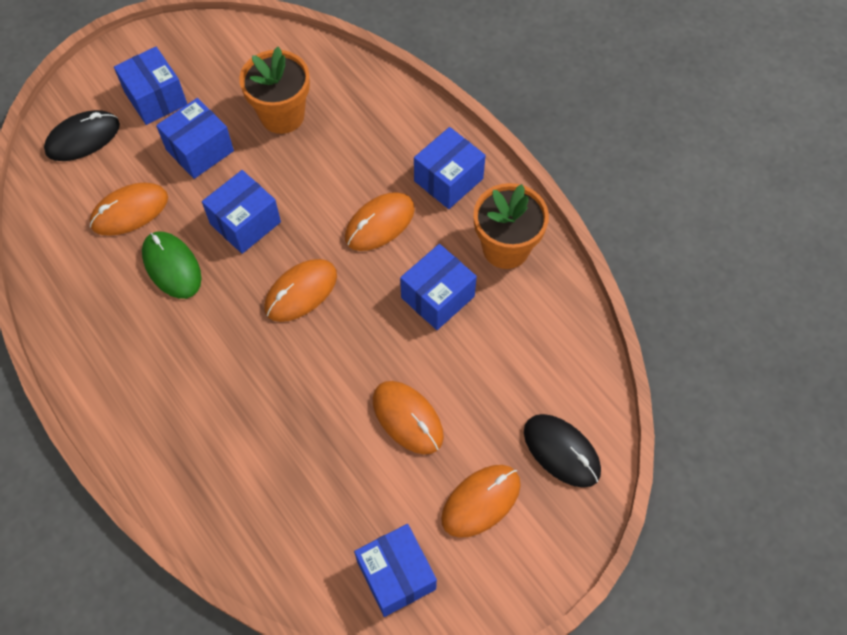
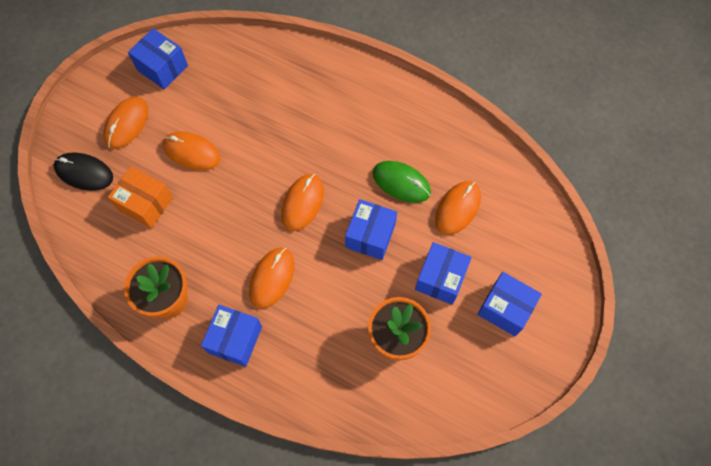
camera: 155 degrees right, 5 degrees up
(83, 138) = (533, 249): black mouse -> none
(437, 297) = (205, 240): blue box -> none
(493, 372) = (145, 204): none -> orange box

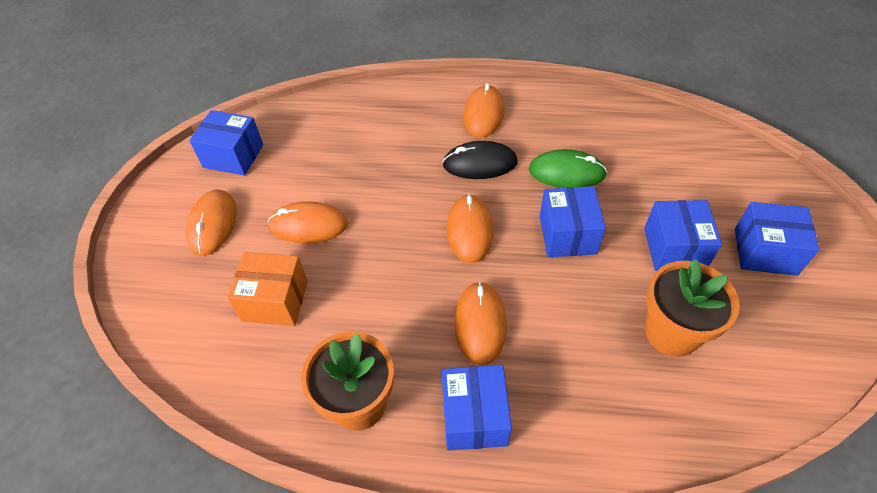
camera: 20 degrees left, 15 degrees down
(84, 172) = (177, 295): black mouse -> black mouse (480, 163)
(457, 208) = (642, 175): orange mouse -> orange mouse (483, 114)

